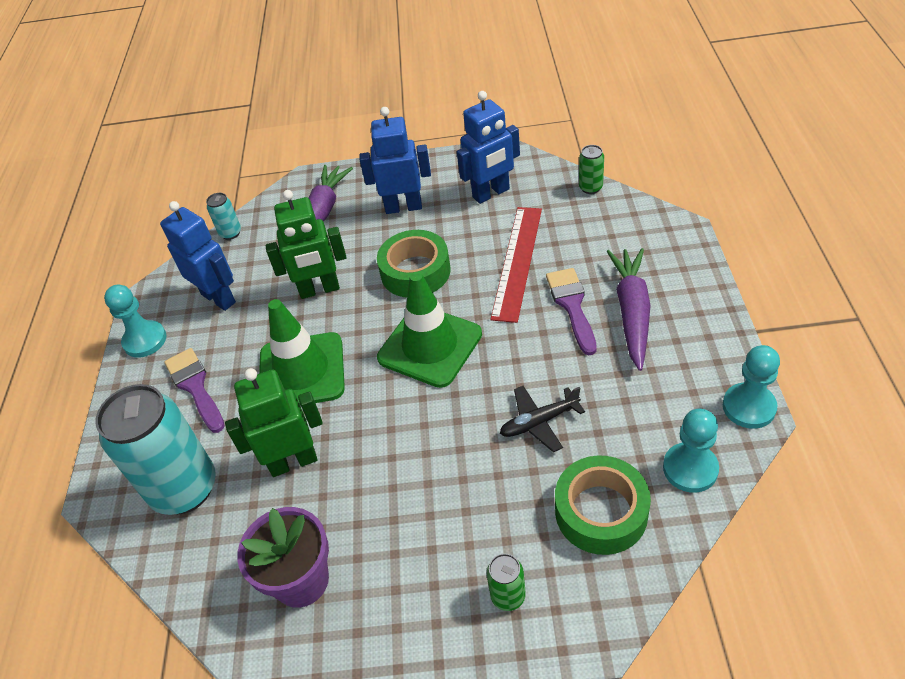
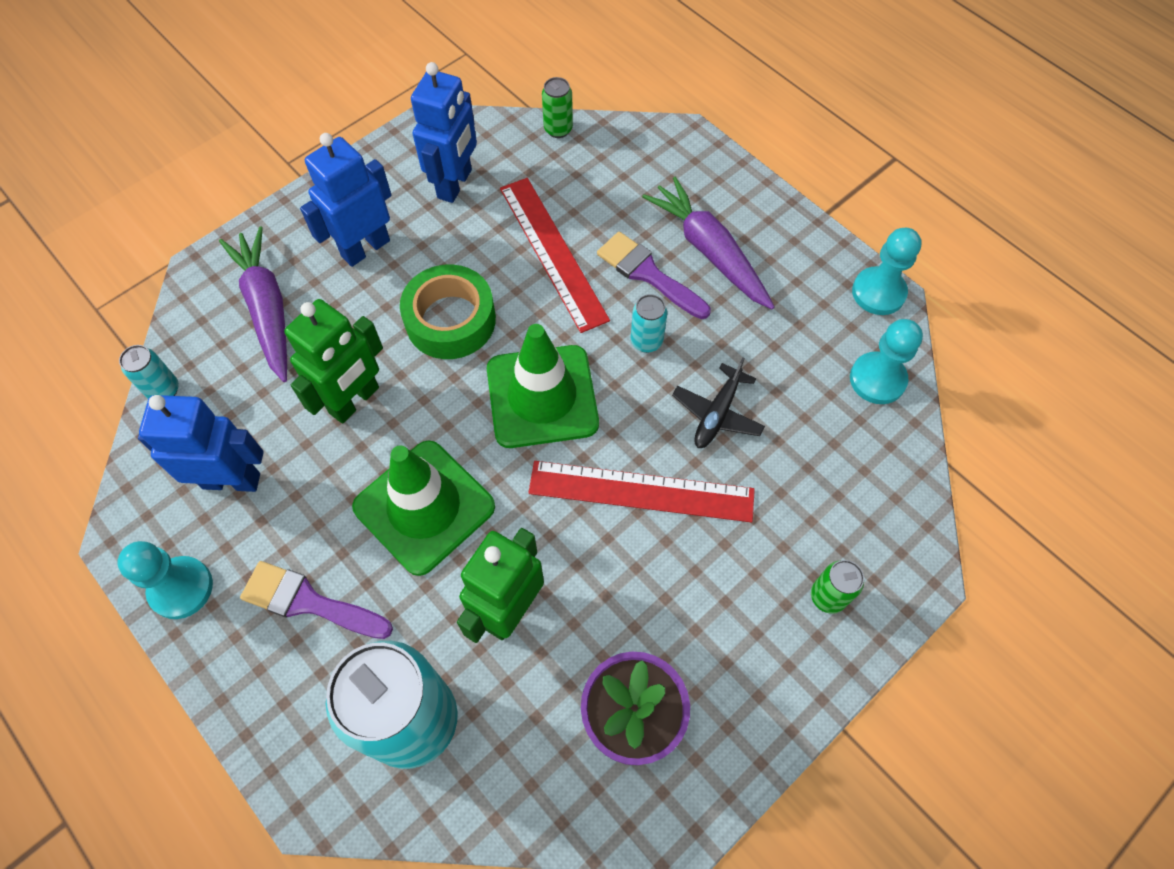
camera: 45 degrees left, 15 degrees up
(439, 441) = (641, 492): none -> red ruler
(531, 348) = (646, 341): none -> turquoise can
(601, 512) = (839, 466): green tape -> none

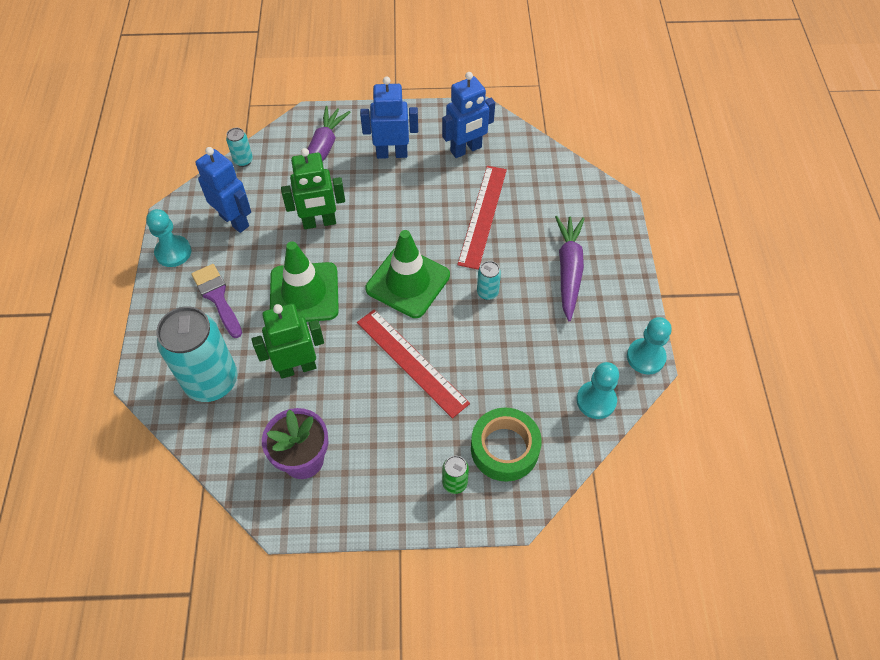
camera: 40 degrees right, 5 degrees down
(450, 320) = (399, 215): green tape -> green tape (504, 448)
(558, 129) = (548, 154): green can -> none
(648, 274) = (522, 260): purple brush -> none
(717, 414) = (488, 354): black plane -> none

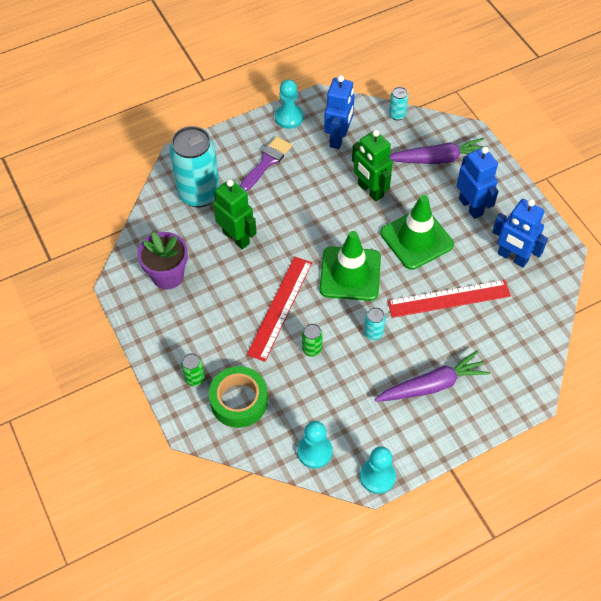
camera: 65 degrees right, 0 degrees up
(304, 293) = (300, 212): green traffic cone -> green traffic cone (416, 239)
(477, 353) = (312, 349): none -> green can

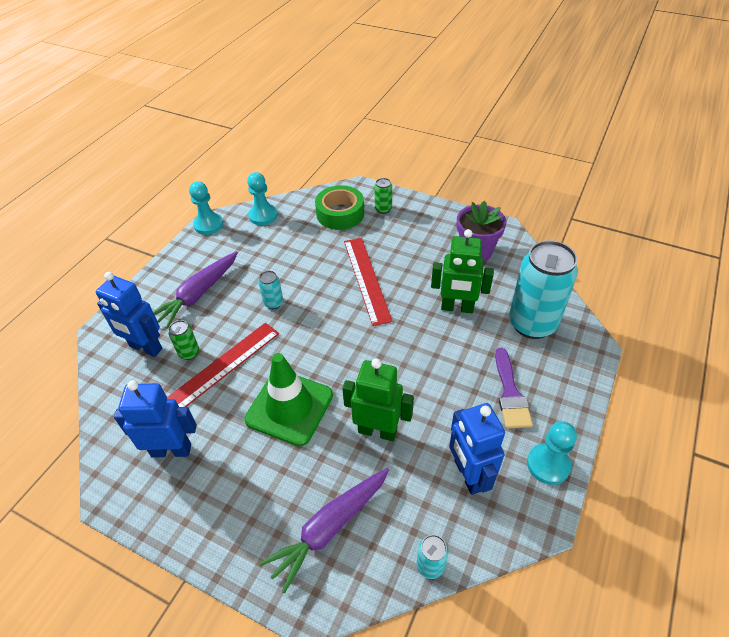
camera: 145 degrees right, 10 degrees down
(312, 349) = (315, 267): green can -> green can (189, 353)
(350, 274) = (330, 336): green traffic cone -> none
(471, 206) = (250, 485): blue robot -> blue robot (145, 348)

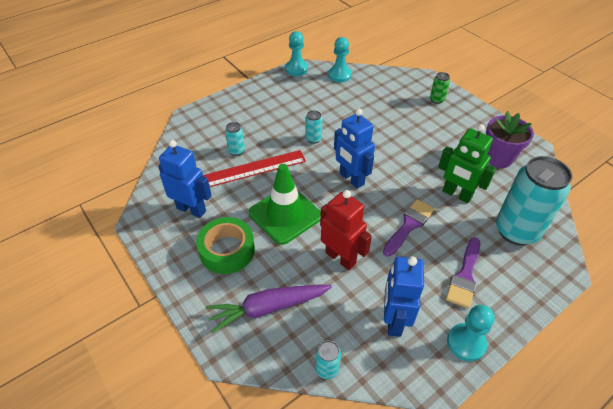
camera: 25 degrees right, 0 degrees up
(145, 348) = (210, 137): blue robot -> blue robot (351, 179)
(189, 353) = (236, 151): green can -> turquoise can
(198, 294) = (264, 114): purple carrot -> none
(340, 214) = (400, 92): green tape -> green tape (227, 250)
(367, 279) = (394, 147): red ruler -> none
(377, 431) = (341, 258): green robot -> red robot
(428, 362) = (409, 225): none -> purple brush

